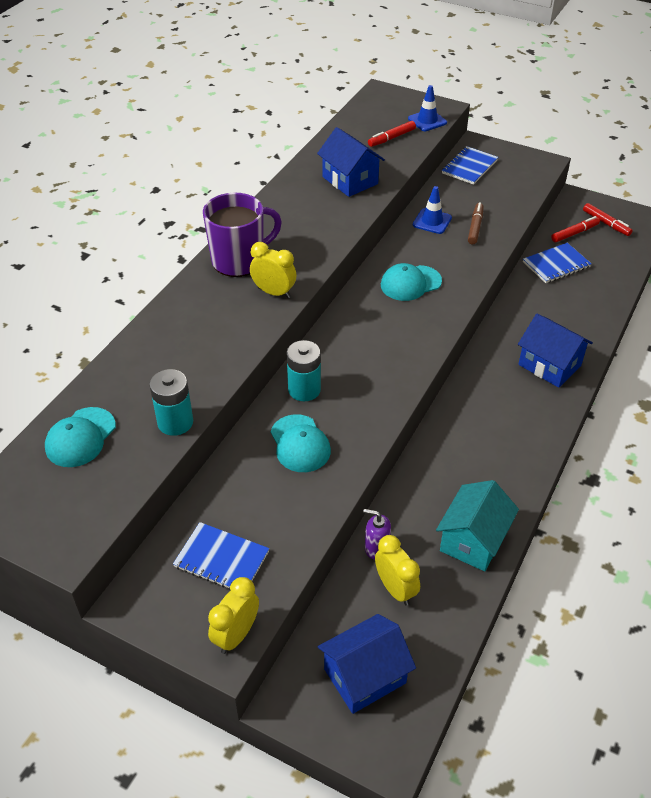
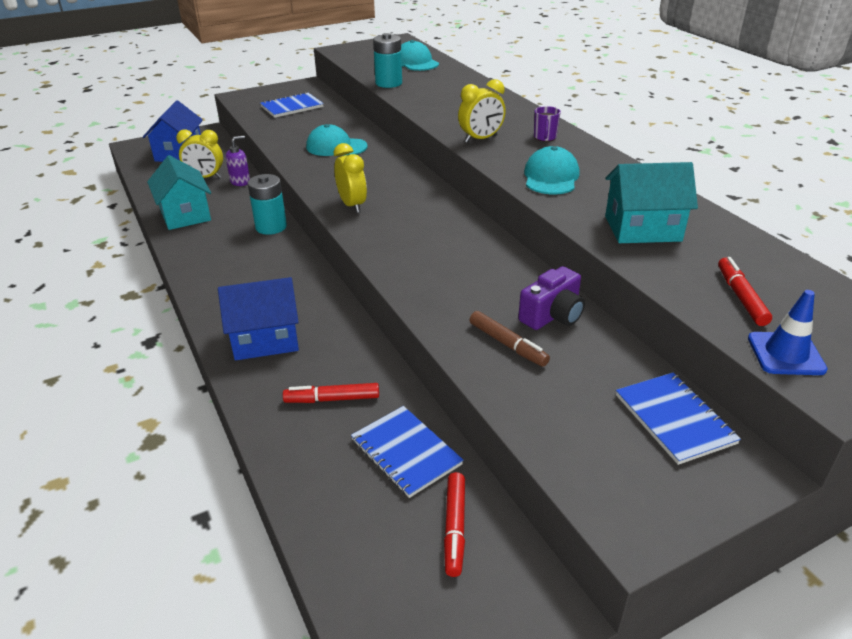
camera: 125 degrees right, 10 degrees down
(236, 635) = (243, 100): yellow clock -> yellow clock (352, 205)
(239, 260) = (545, 137): purple mug -> purple mug, size x0.42
(304, 390) = (383, 162): turquoise battery -> turquoise battery (271, 227)
(350, 180) = (642, 228): blue house -> turquoise house
(410, 283) = (452, 253): turquoise cap -> turquoise cap (551, 177)
(432, 221) = (552, 315): blue traffic cone -> purple camera
(556, 264) = (406, 452): blue notebook -> blue notebook turned 45 degrees counterclockwise
(606, 223) = (443, 597): red marker -> red marker (332, 399)

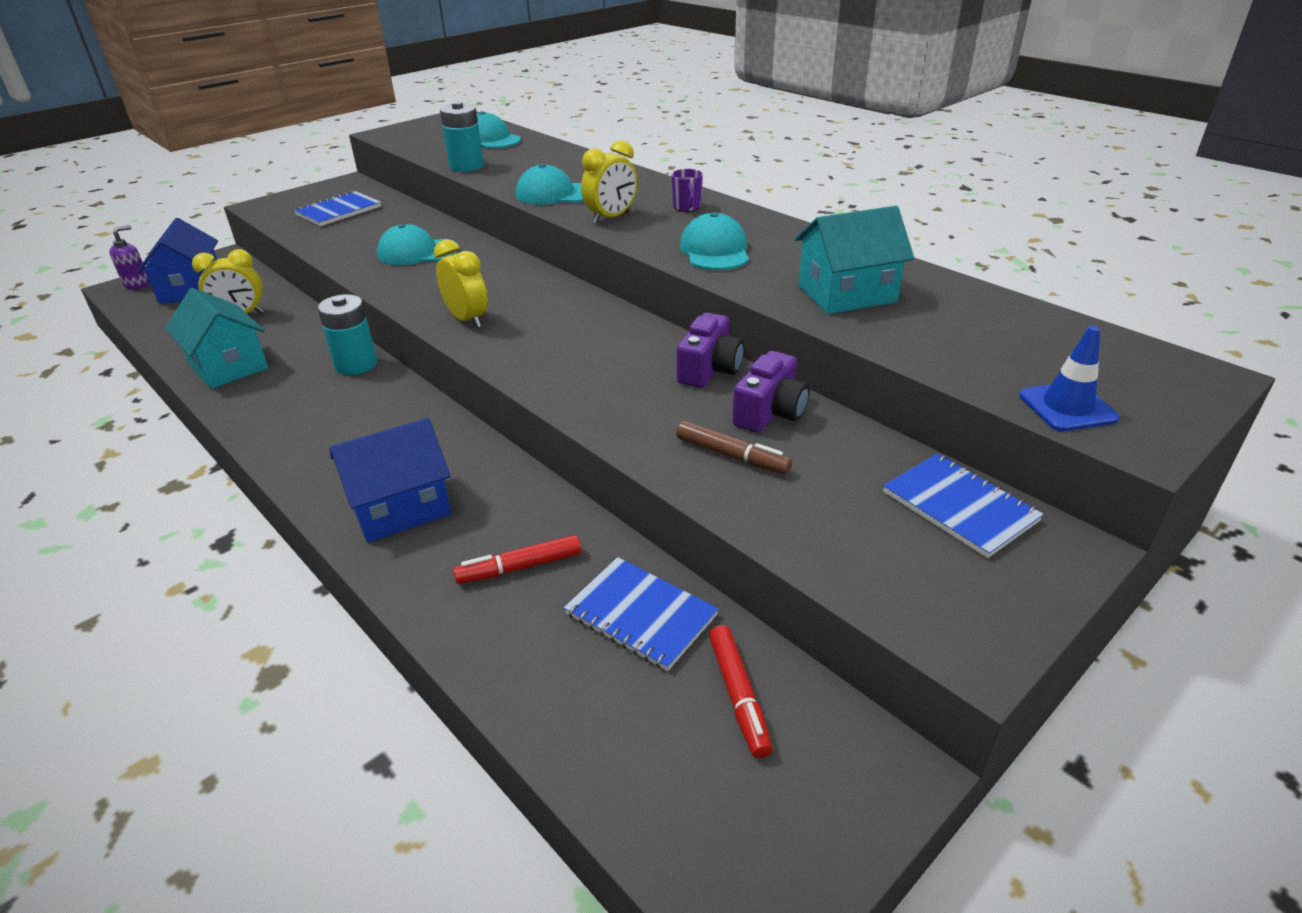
camera: 15 degrees left, 0 degrees up
(240, 182) = (292, 314): purple soap dispenser -> purple soap dispenser (137, 284)
(446, 114) = (555, 194): none -> turquoise cap
(519, 273) = (709, 369): none -> purple camera
(740, 297) = (989, 353): red marker -> none

